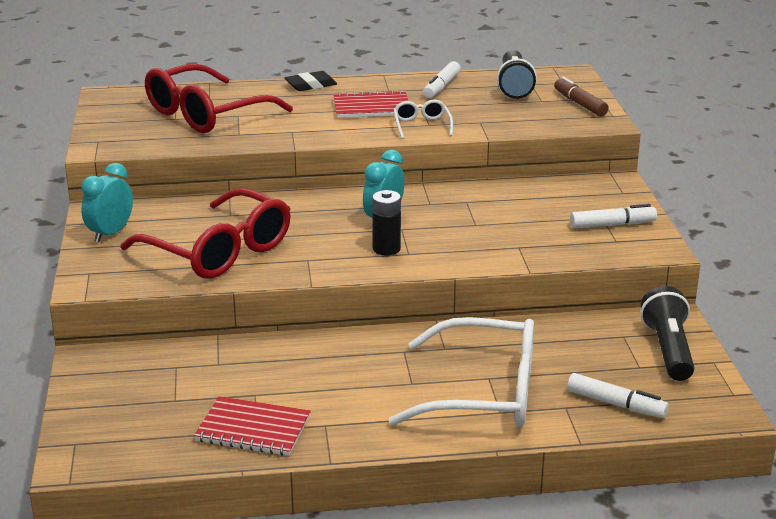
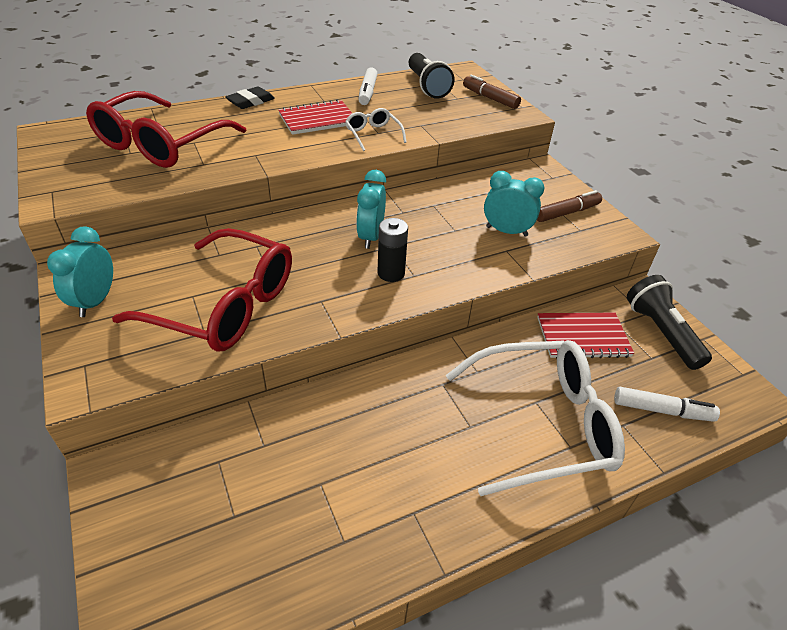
camera: 20 degrees left, 15 degrees up
(253, 429) = (339, 542): red notebook -> red notebook (582, 337)
(531, 232) = (506, 231): none -> turquoise clock
(612, 225) = (567, 213): white marker -> brown marker

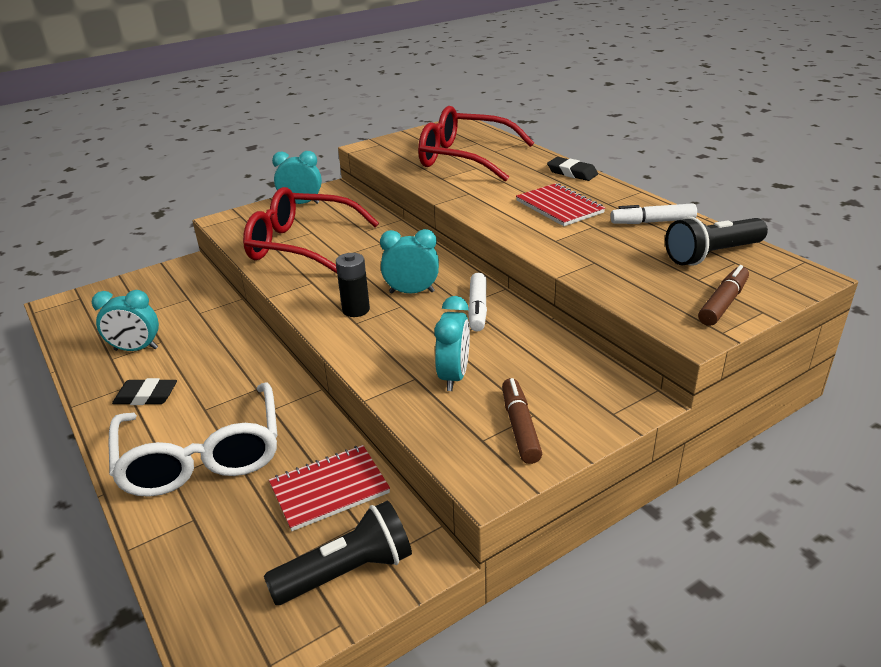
camera: 85 degrees right, 10 degrees down
(224, 305) = (302, 245): red glasses -> red glasses turned 90 degrees clockwise
(330, 512) = (136, 349): none -> turquoise clock
(373, 134) = (547, 238): white glasses -> none
(438, 486) = (146, 396): none -> black eraser
(567, 213) = (520, 427): brown marker -> brown marker turned 150 degrees counterclockwise
(582, 337) = (329, 489): red notebook -> red notebook turned 75 degrees clockwise
(662, 410) = (210, 557): white marker -> white marker (477, 309)

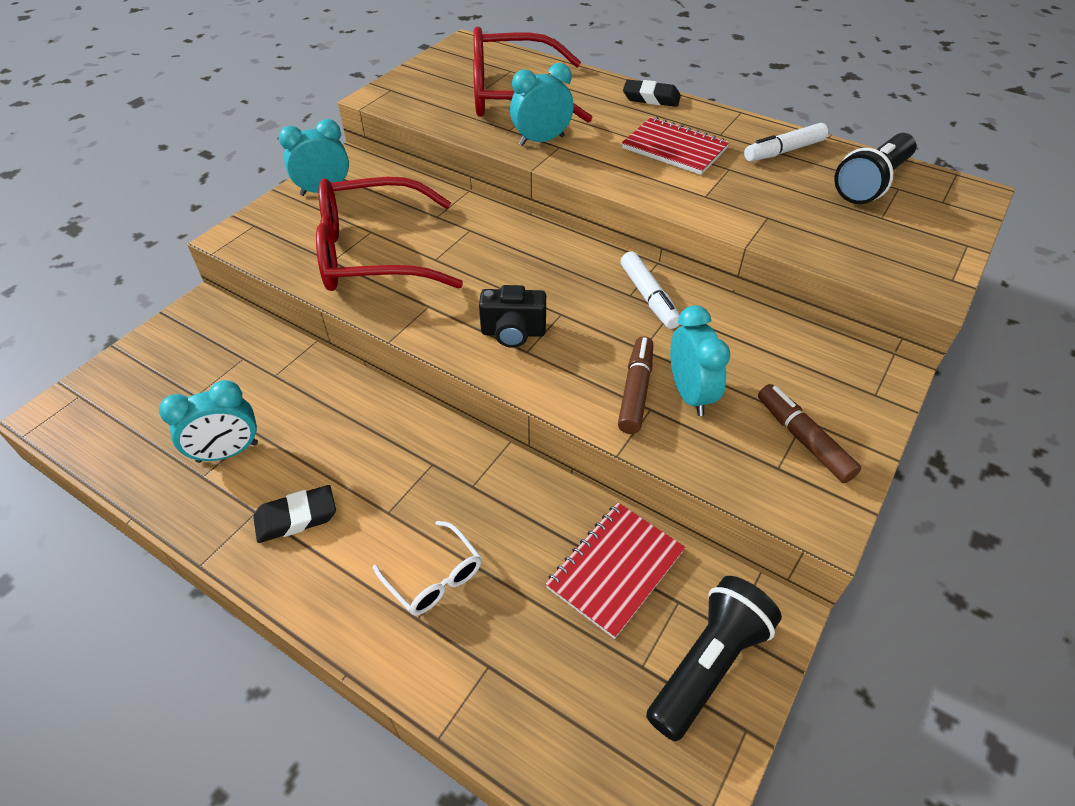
camera: 25 degrees left, 15 degrees up
(202, 456) = (434, 577): white glasses -> white glasses, size x0.45
(356, 310) = (513, 333): black battery -> black camera
(411, 292) = (559, 292): turquoise clock -> turquoise clock (541, 140)
(723, 303) = (927, 243): brown marker -> brown marker (635, 391)

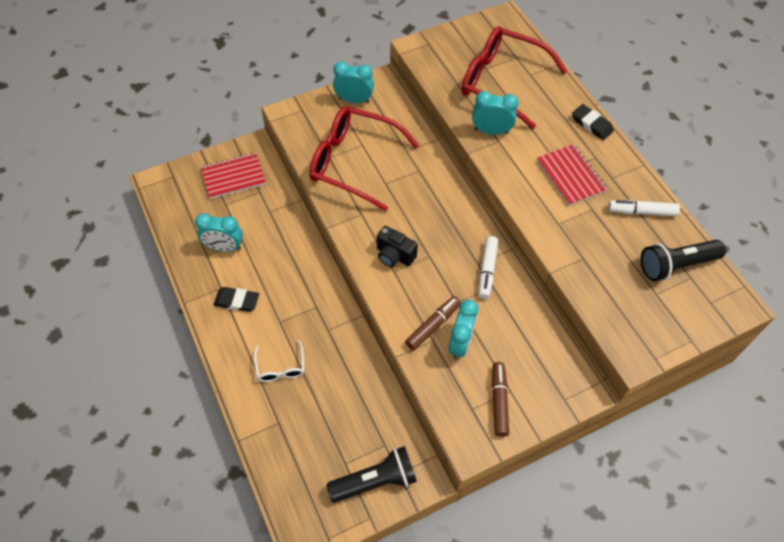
camera: 30 degrees right, 10 degrees up
(615, 569) = (366, 412): red notebook -> red notebook (233, 177)

